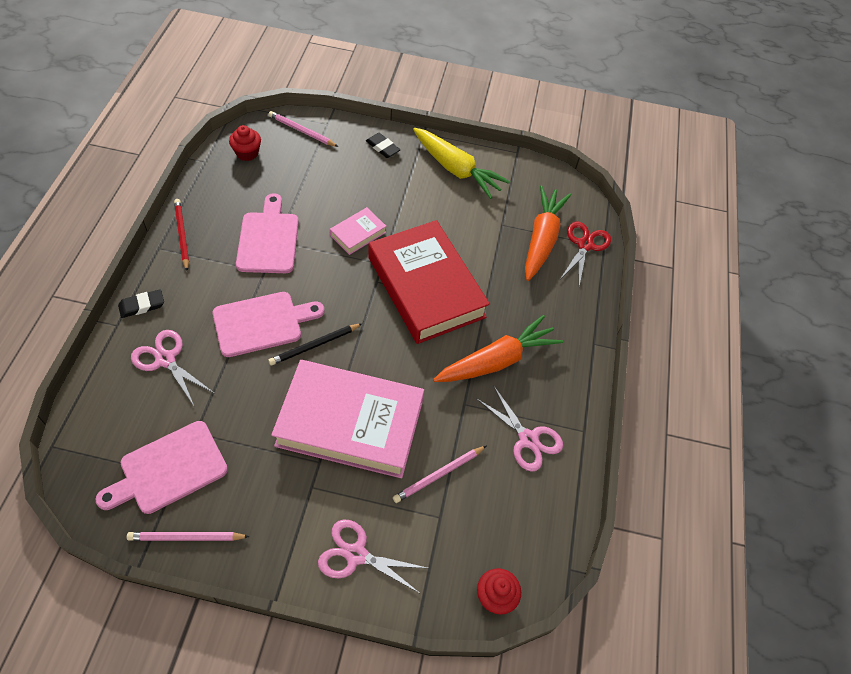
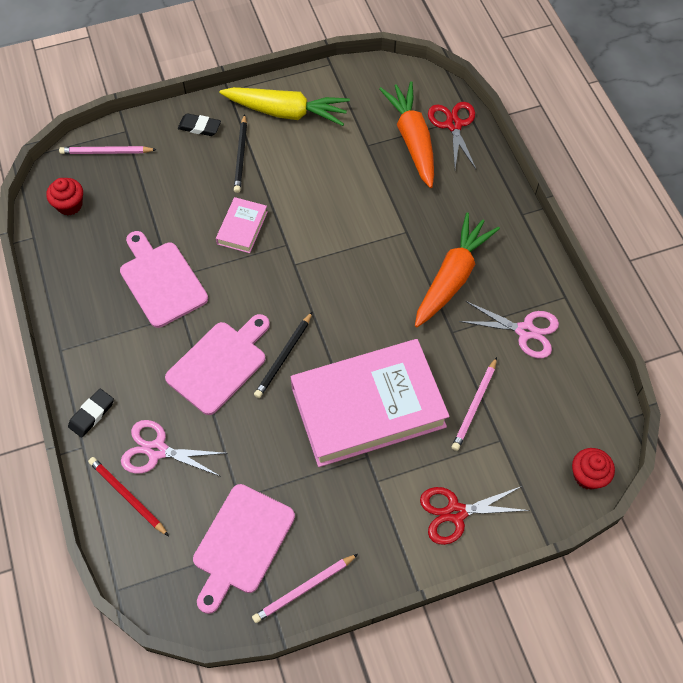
camera: 25 degrees left, 5 degrees up
(182, 235) = (73, 324): red pencil -> red pencil (127, 496)
(356, 554) = (455, 512): pink scissors -> red scissors
(398, 182) = (241, 155): none -> black pencil
(426, 287) = (342, 244): red book -> none

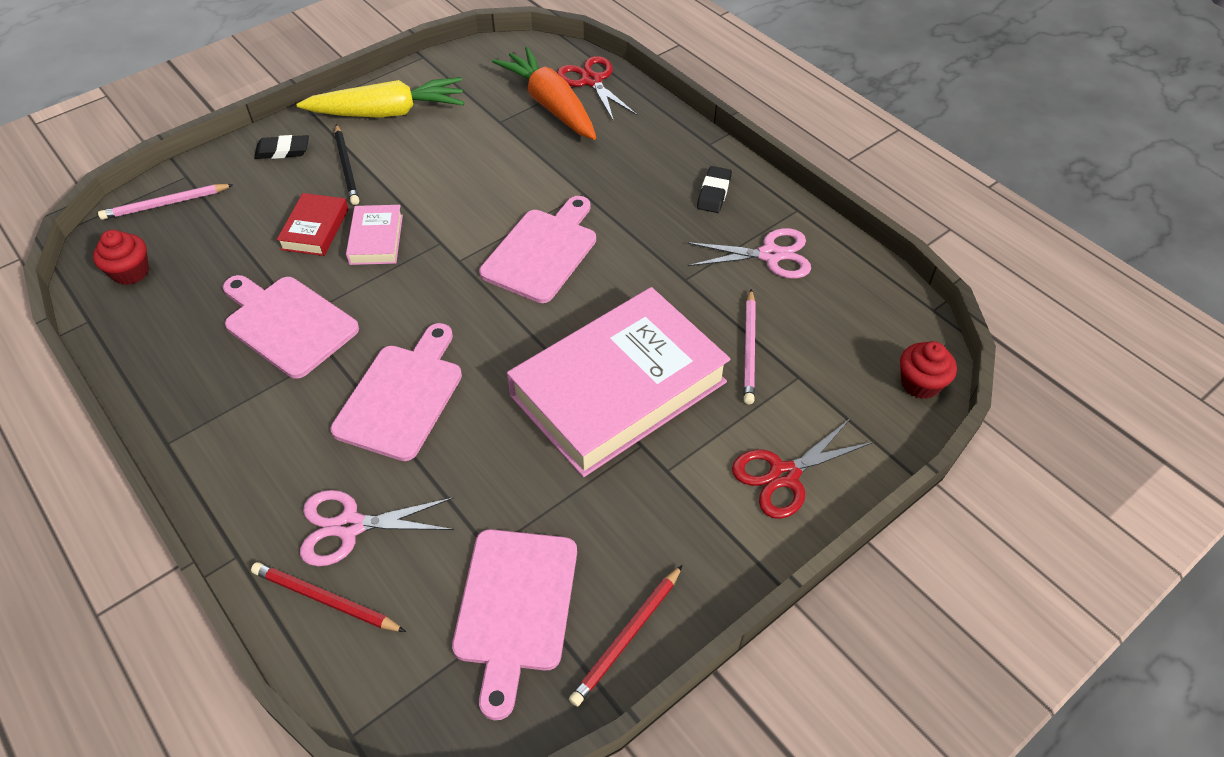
camera: 20 degrees left, 10 degrees down
(92, 414) = (237, 510): black eraser -> black eraser (714, 193)
(202, 205) = (315, 229): none -> red book
(284, 357) = (485, 363): black pencil -> none
(304, 589) = (627, 637): pink pencil -> red pencil
(356, 275) = (542, 252): none -> pink cutting board
(452, 277) = (659, 224): orange carrot -> none

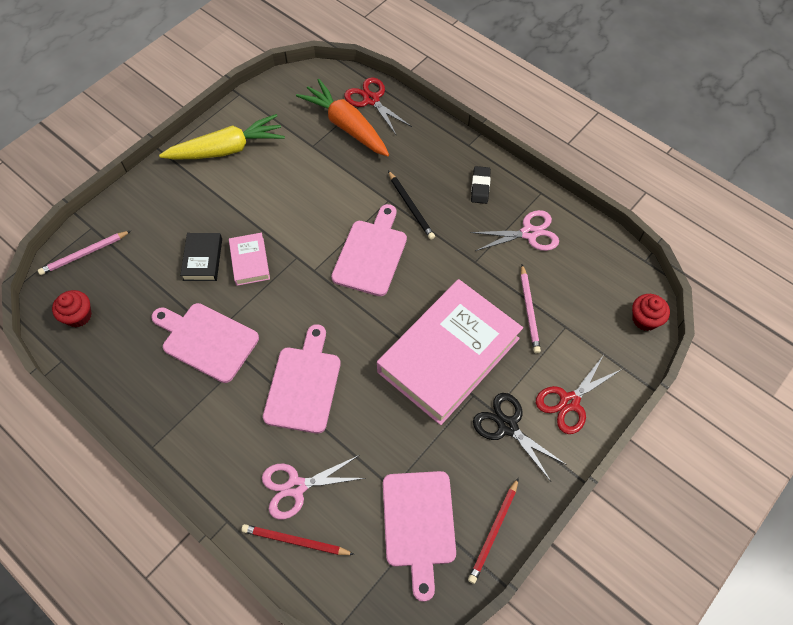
camera: 10 degrees left, 10 degrees up
(282, 151) = (157, 194): black eraser -> none
(315, 229) = (203, 259): red book -> black book
(347, 167) = (210, 202): black pencil -> black pencil (411, 206)
(683, 494) = (508, 426): none -> black scissors

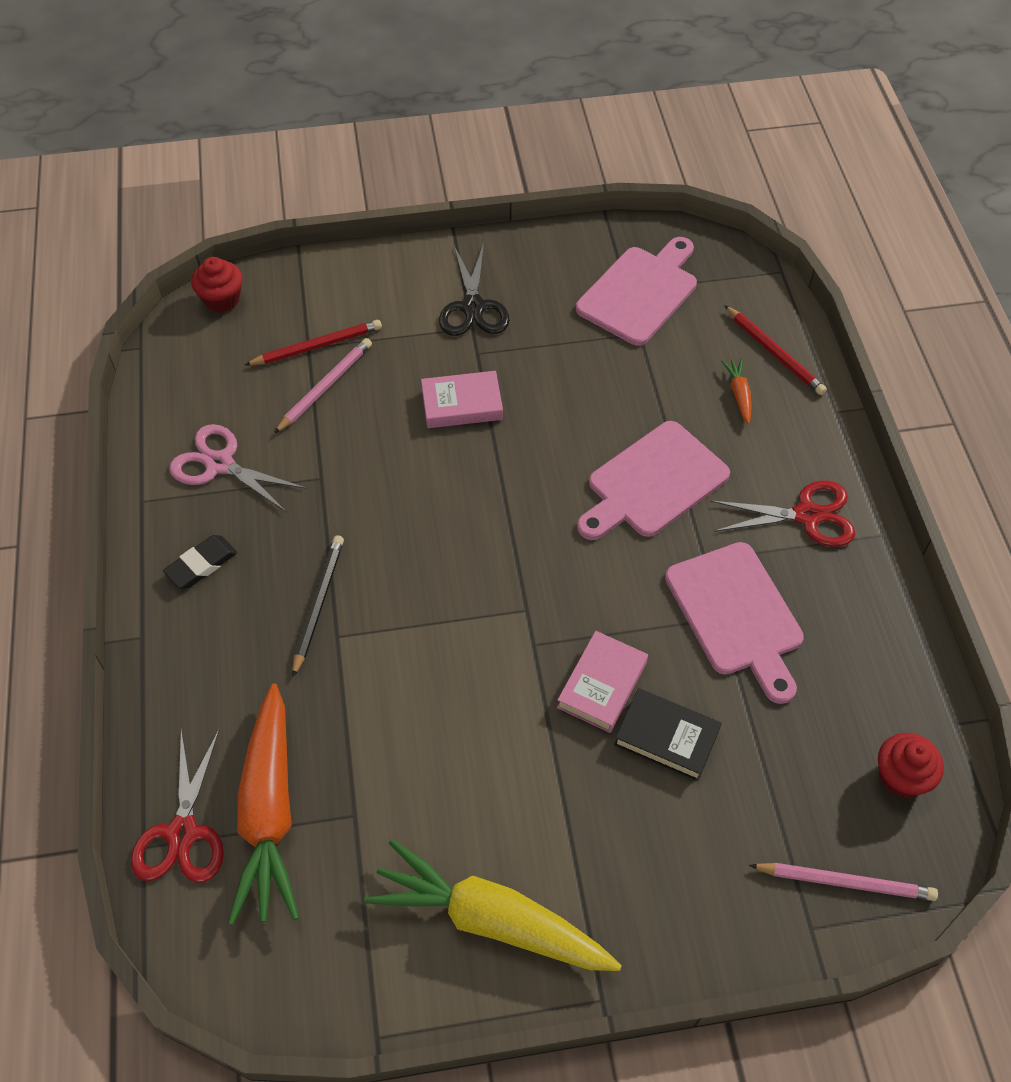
camera: 140 degrees left, 5 degrees down
(203, 259) = (666, 737): black book -> black book turned 75 degrees clockwise
(296, 487) = (739, 394): pink scissors -> orange carrot
(371, 254) = (434, 578): pink cutting board -> none
(448, 355) = (462, 404): pink book -> pink book, size x0.43
(494, 531) = (575, 246): red pencil -> red pencil (317, 346)
(569, 401) = (389, 287): red scissors -> red scissors (807, 515)

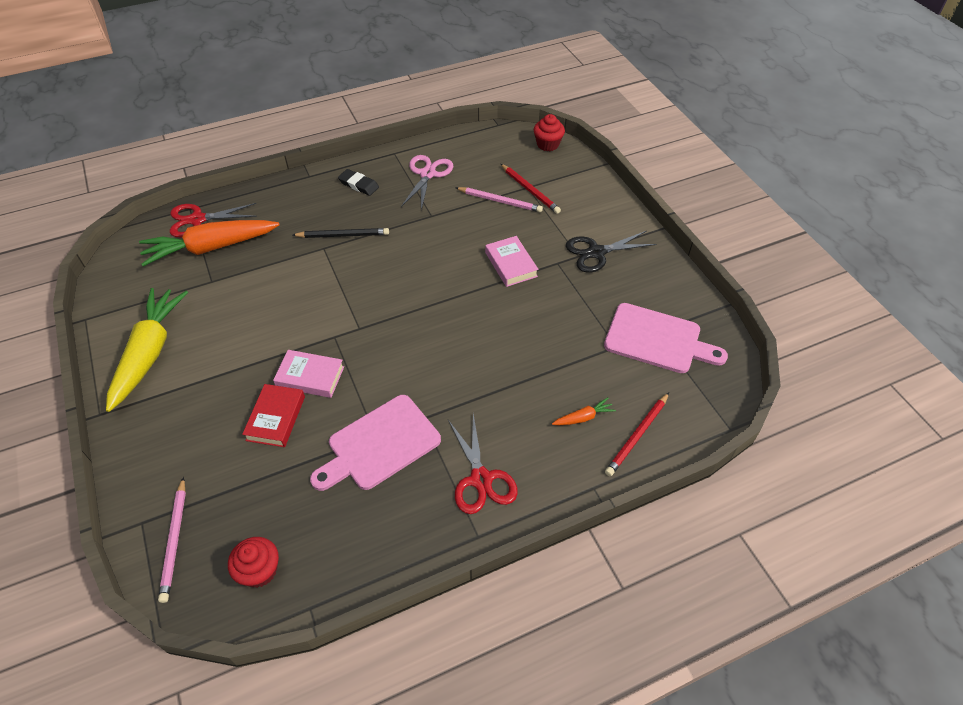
camera: 75 degrees right, 5 degrees down
(653, 483) = (480, 377): pink cutting board -> none
(666, 737) = (276, 418): black book -> red book

